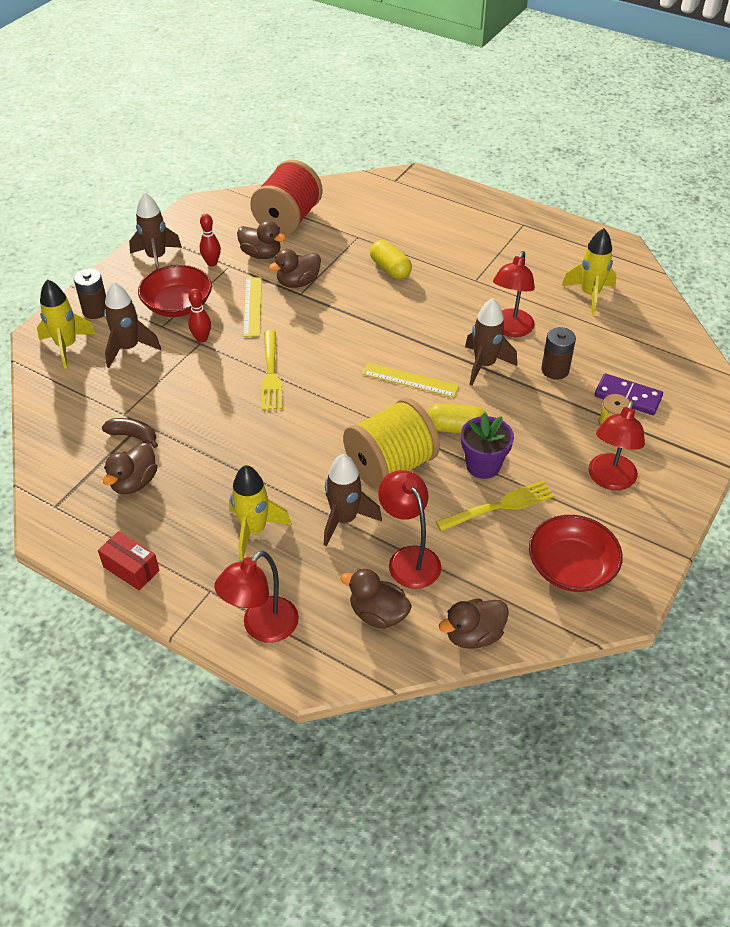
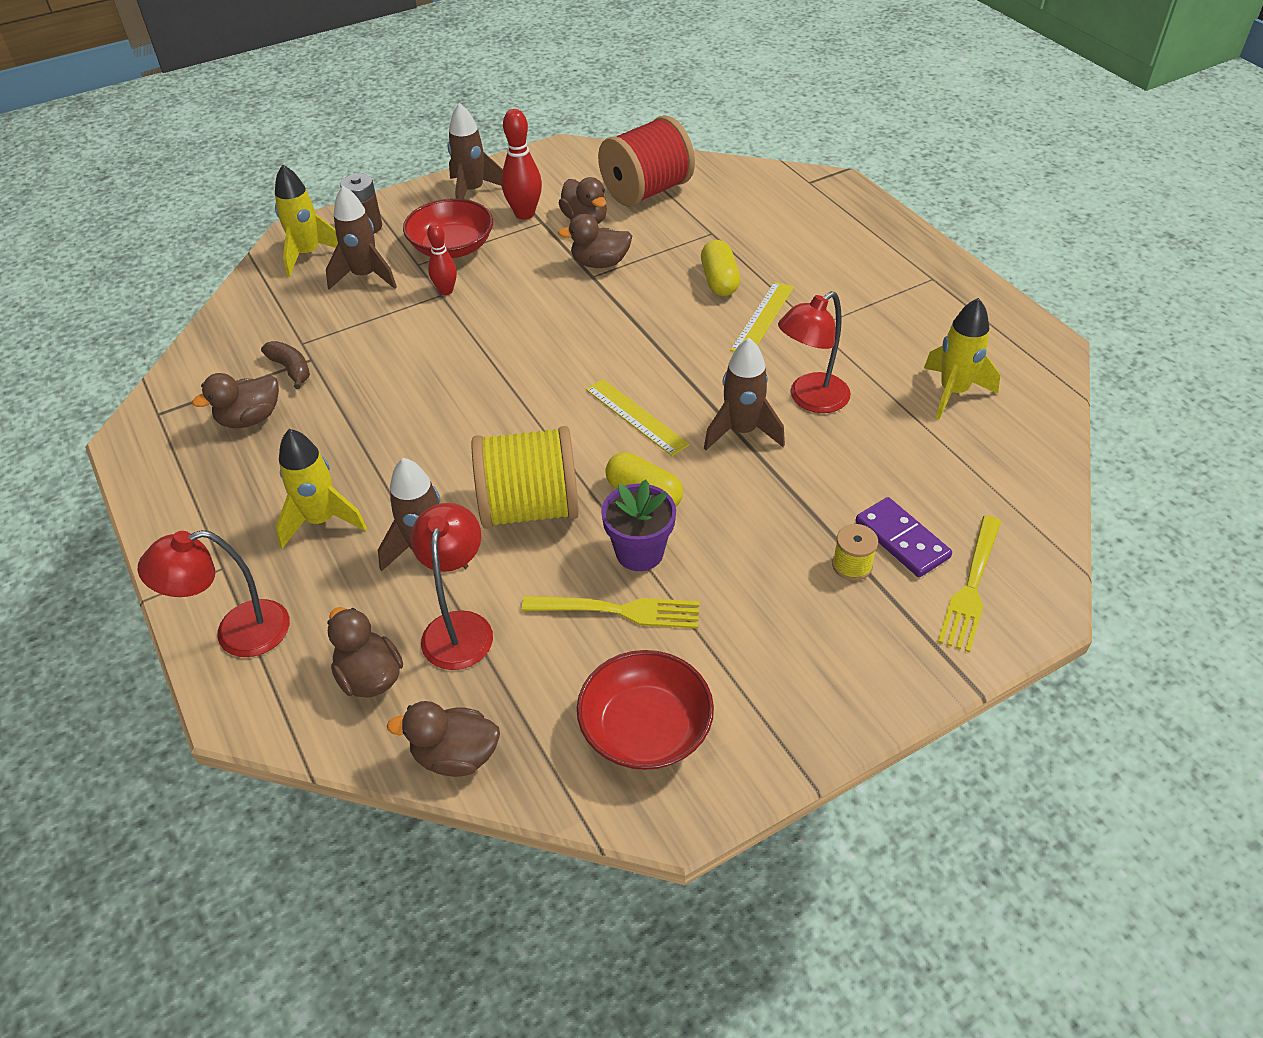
camera: 30 degrees right, 0 degrees up
(131, 569) = (169, 509): red box -> none
(212, 263) = (524, 214): red bowling pin -> red bowling pin, size x1.54
(252, 306) = (528, 274): yellow ruler -> yellow ruler (763, 318)
(271, 373) = (486, 353): yellow fork -> yellow fork (971, 587)
(555, 370) = (828, 470): brown battery -> none
(609, 480) = (788, 637): red lamp -> none

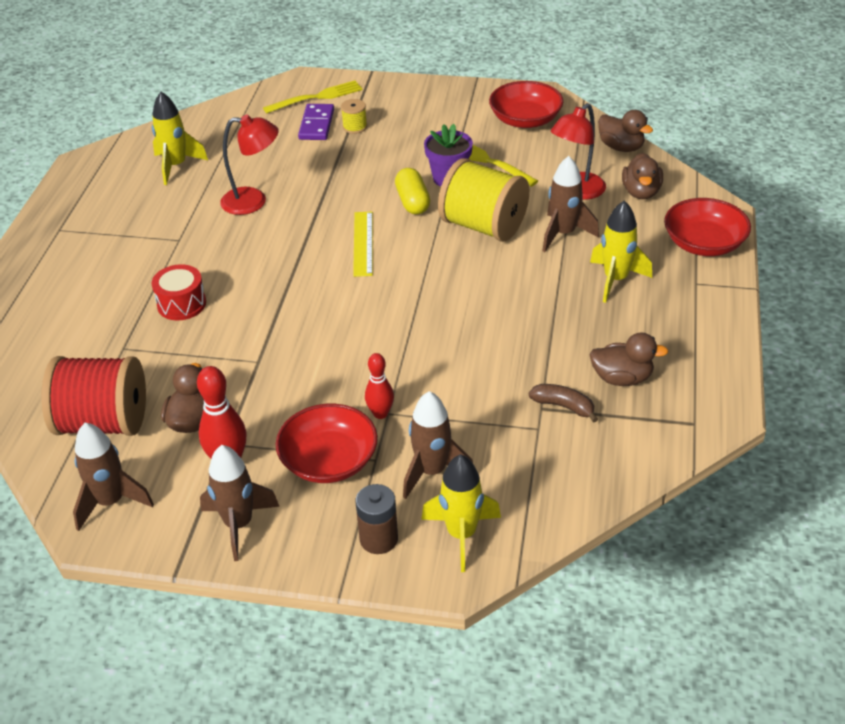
camera: 140 degrees left, 5 degrees down
(237, 633) = (704, 243): red lamp -> red bowl
(291, 369) = (563, 406): brown banana -> brown banana turned 120 degrees clockwise
(600, 263) = (238, 369): brown duck -> none
(719, 281) = (181, 304): yellow capsule -> red drum
(742, 431) = (316, 205): brown rocket -> brown rocket (111, 502)
(763, 318) = (199, 262): yellow ruler -> none

